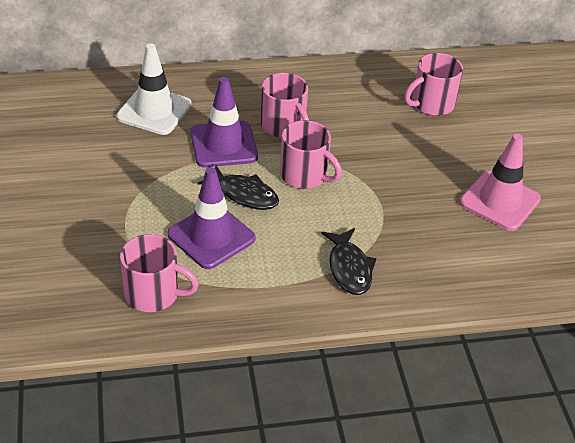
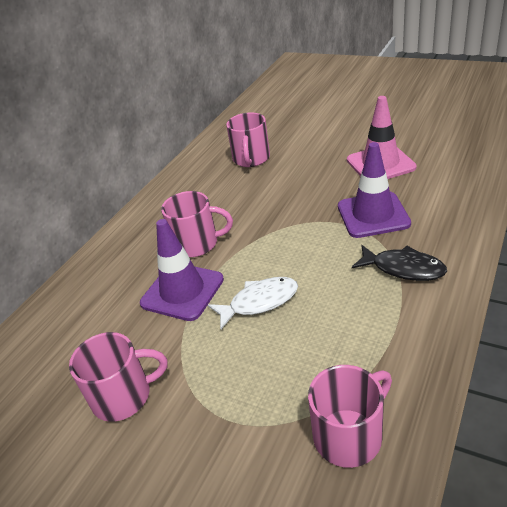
camera: 45 degrees left, 5 degrees down
(154, 111) = (87, 325): white traffic cone -> none
(211, 236) = (297, 349): purple traffic cone -> purple traffic cone (373, 215)
(244, 194) = (259, 302): black fish -> white fish
(305, 175) = (268, 253): pink mug -> pink mug (124, 396)

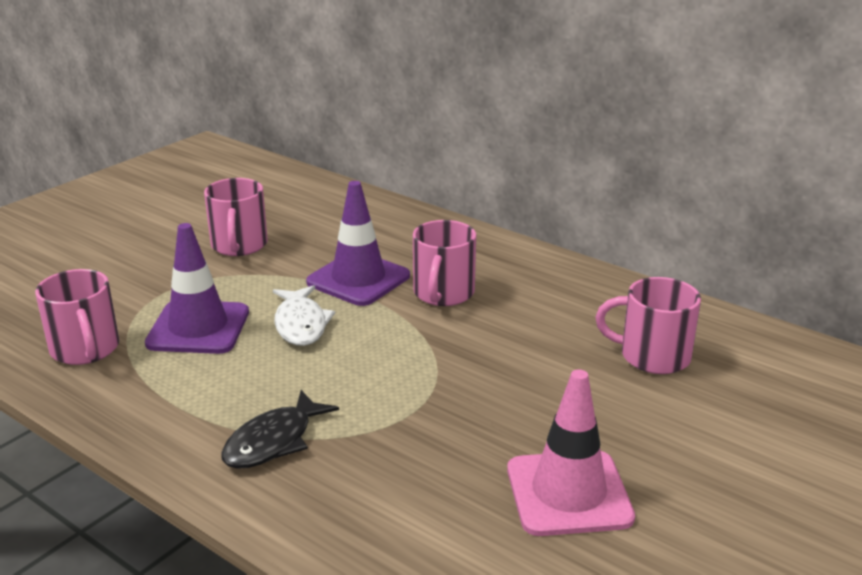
camera: 95 degrees right, 10 degrees down
(373, 215) = (414, 445): purple traffic cone -> purple traffic cone (198, 328)

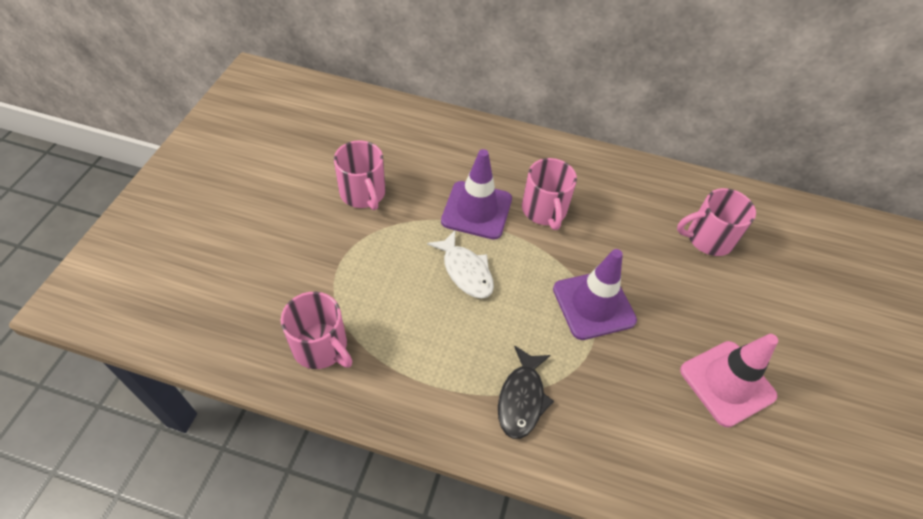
camera: 25 degrees left, 25 degrees up
(198, 328) = (393, 297): purple traffic cone -> purple traffic cone (593, 305)

